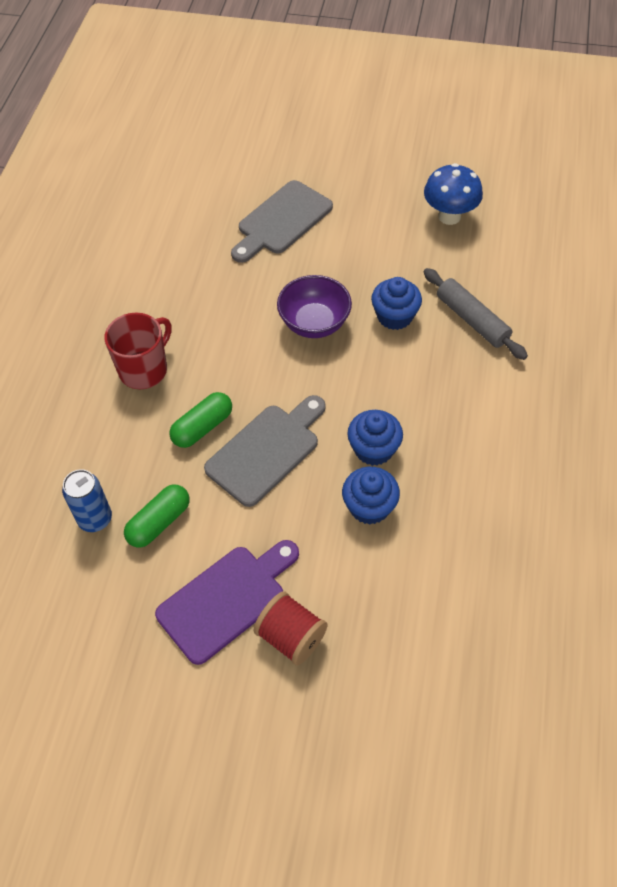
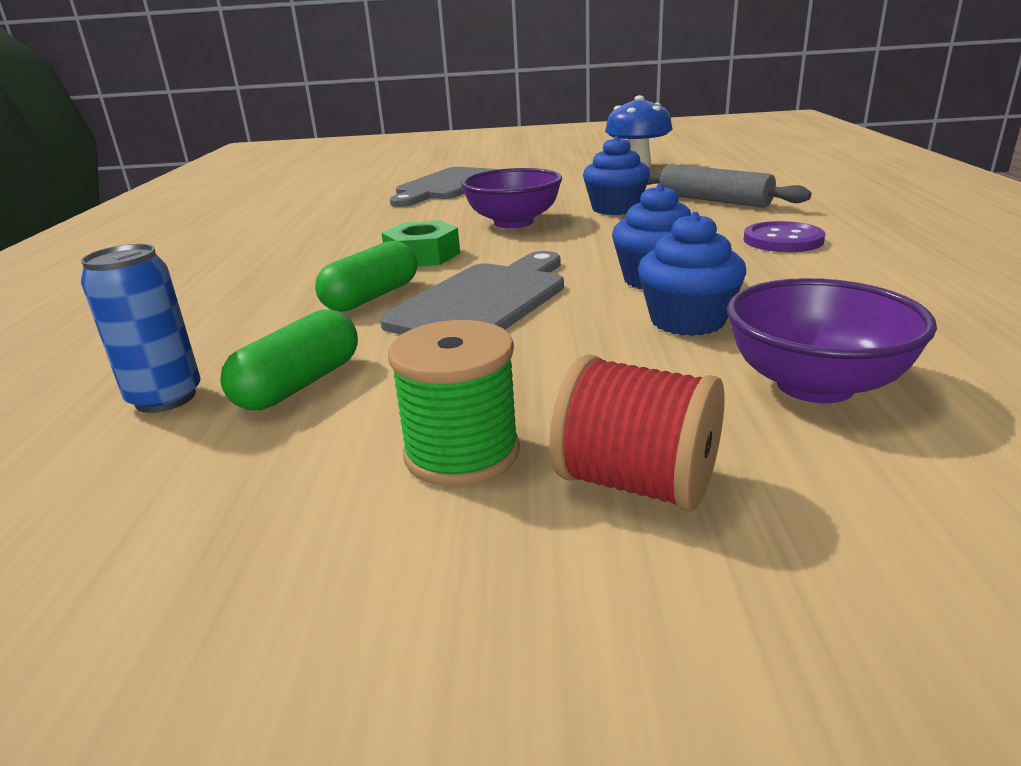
camera: 10 degrees left, 30 degrees down
(144, 369) = (274, 271): red mug -> none
(227, 599) = (462, 453): purple cutting board -> green spool
(241, 369) = (422, 255): none -> green nut
(398, 586) = (815, 385): none -> purple bowl
(479, 410) = (783, 240): none -> purple button

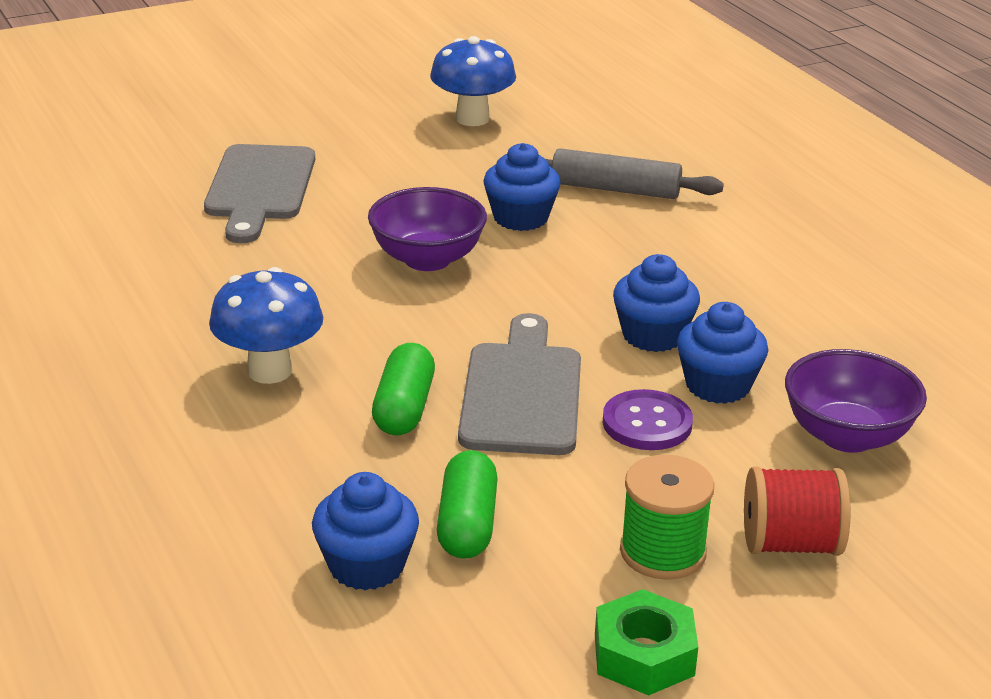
camera: 30 degrees left, 5 degrees up
(165, 398) = (366, 565): blue can -> blue cupcake
(309, 265) = (269, 371): none -> blue mushroom
(422, 255) = (384, 334): green nut -> green nut (643, 655)
(783, 240) = (725, 256): purple button -> purple button (647, 423)

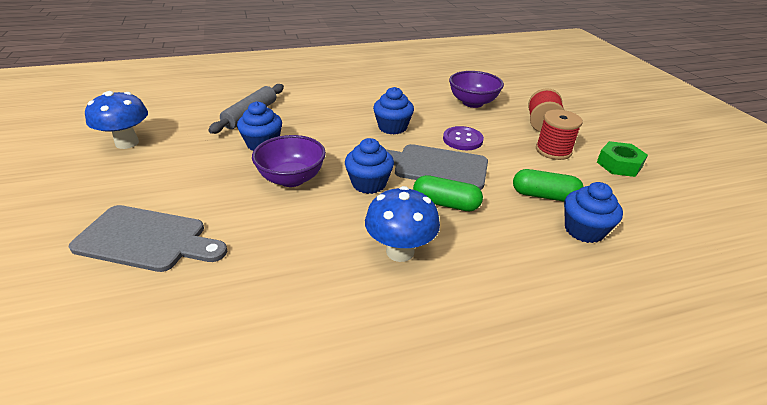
camera: 80 degrees left, 5 degrees up
(662, 552) = (553, 150): green spool -> red spool
(717, 385) = (435, 120): blue cupcake -> blue cupcake (369, 183)

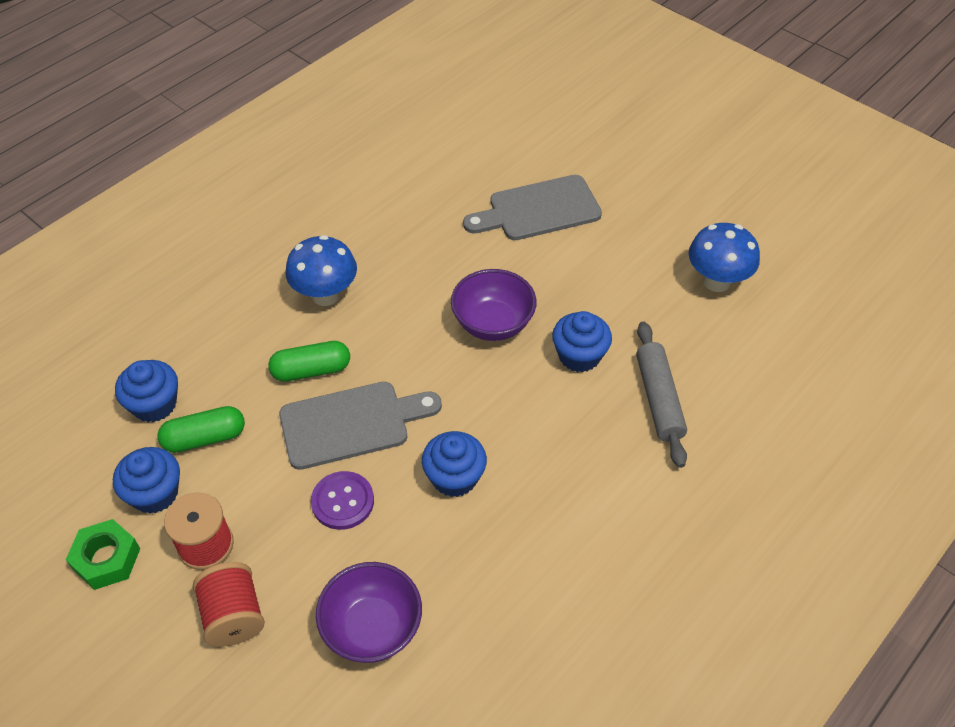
camera: 150 degrees right, 15 degrees up
(369, 183) = (409, 358): blue cupcake -> blue cupcake (155, 493)

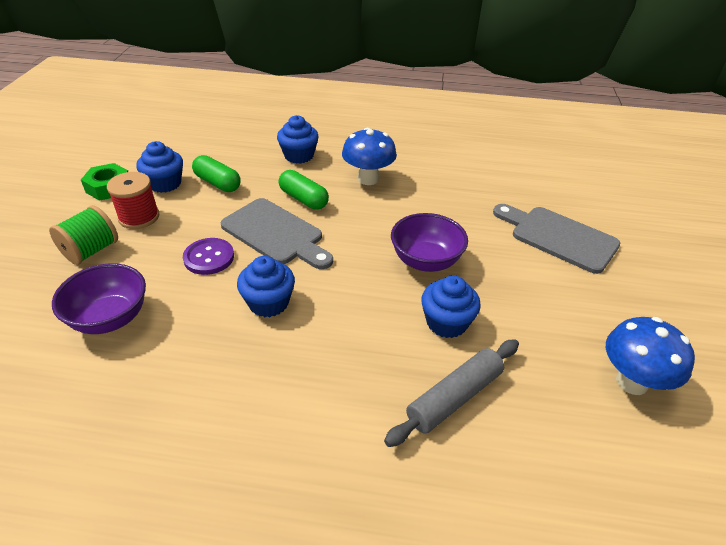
camera: 55 degrees right, 10 degrees down
(154, 404) = (228, 157): blue cupcake -> blue cupcake (299, 156)
(234, 616) = (91, 251): red spool -> green spool

